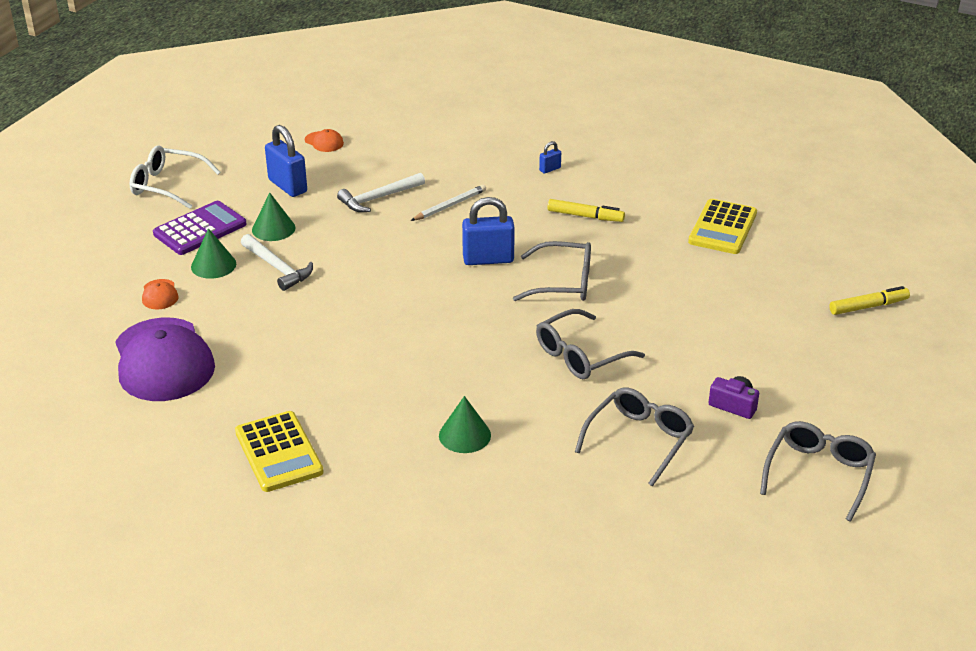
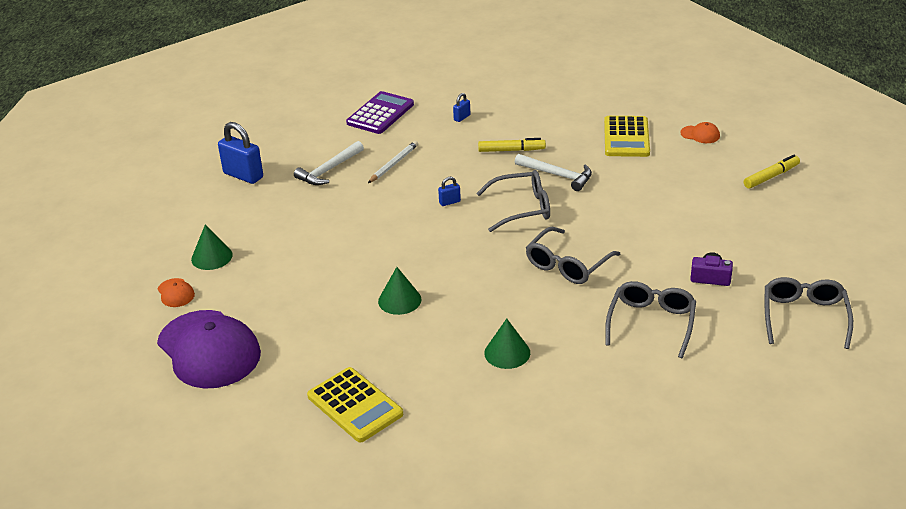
camera: 15 degrees left, 0 degrees up
(167, 185) = (133, 196): white glasses -> none
(200, 229) = (183, 228): purple calculator -> purple calculator (380, 114)
(273, 228) = (249, 214): green cone -> green cone (399, 300)
(277, 268) = (271, 247): white hammer -> white hammer (557, 175)
(324, 142) = (256, 132): orange cap -> orange cap (700, 134)
(488, 259) = (449, 202): blue padlock -> blue padlock, size x0.48

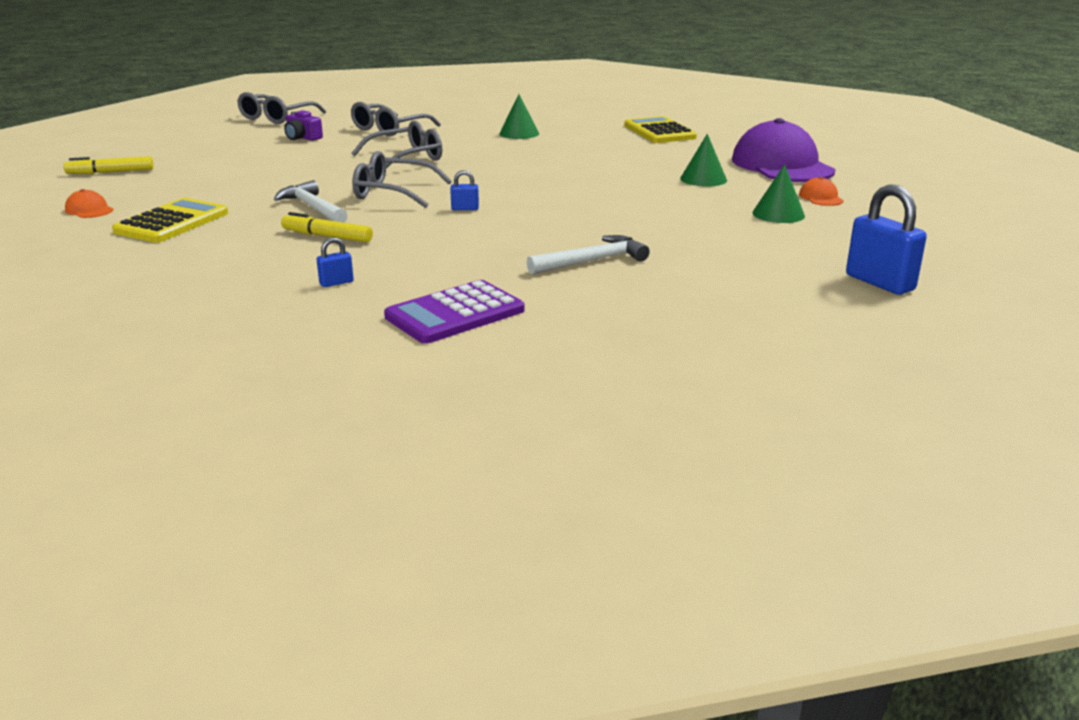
camera: 160 degrees left, 10 degrees down
(243, 175) = (725, 277): blue padlock -> blue padlock (879, 283)
(394, 164) = (495, 251): white pencil -> none
(399, 300) = (584, 163): green cone -> green cone (703, 179)

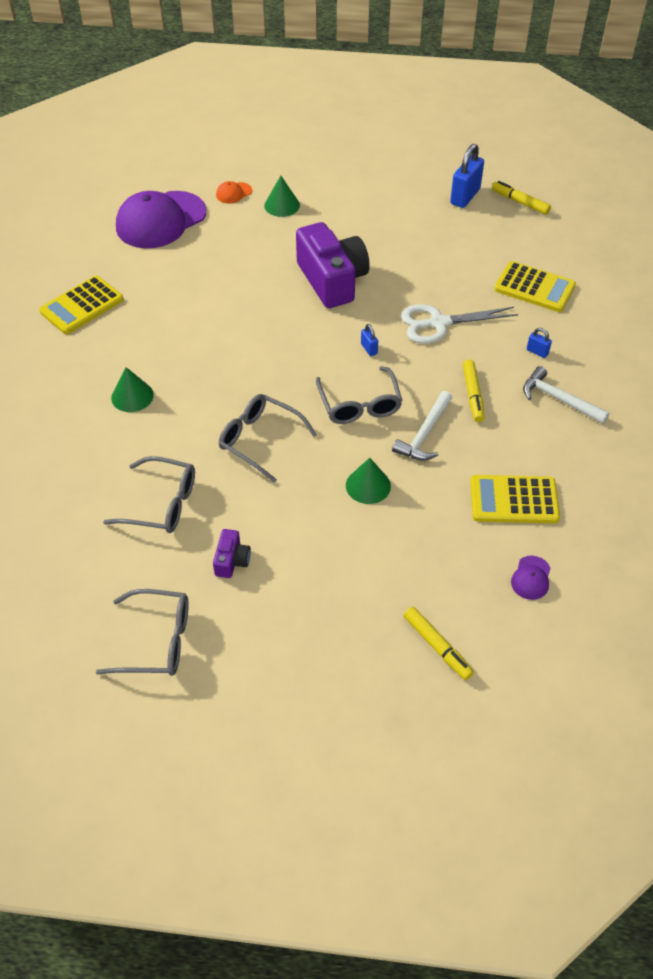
camera: 115 degrees left, 25 degrees up
(89, 210) = (531, 578): orange cap -> purple cap
(455, 314) = (534, 288): purple calculator -> yellow calculator
(461, 245) = (439, 323): none -> white scissors
(592, 261) = (421, 260): white hammer -> white hammer (559, 399)
(601, 213) = (332, 280): none -> purple camera
(679, 361) = (520, 202): none -> yellow marker
(703, 179) = (220, 251): green cone -> green cone (368, 485)
(879, 283) = (375, 157): blue padlock -> blue padlock (465, 196)

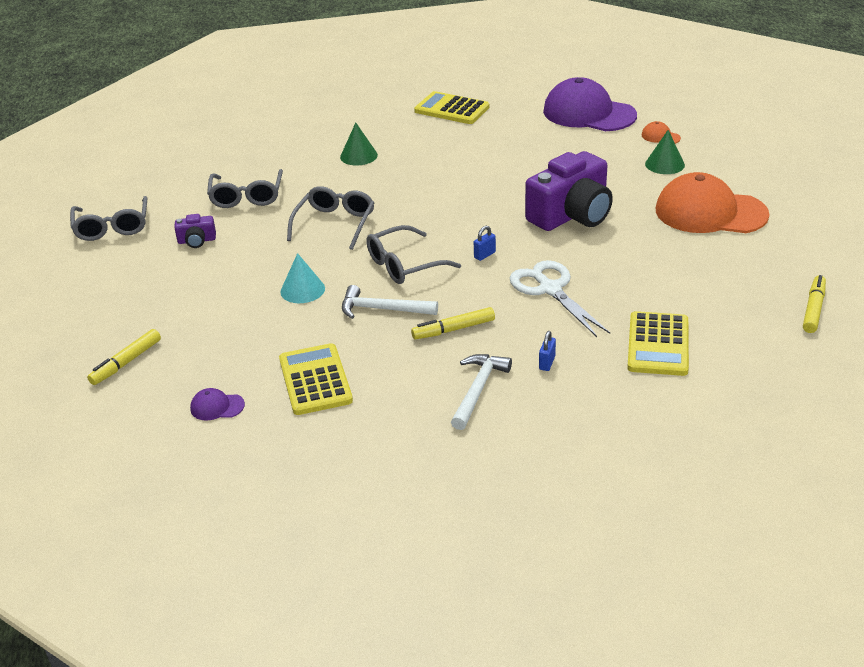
camera: 75 degrees right, 15 degrees down
(368, 485) = (302, 290): green cone -> turquoise cone
(370, 206) = (710, 212): none -> orange cap
(465, 196) = (786, 268): blue padlock -> none

